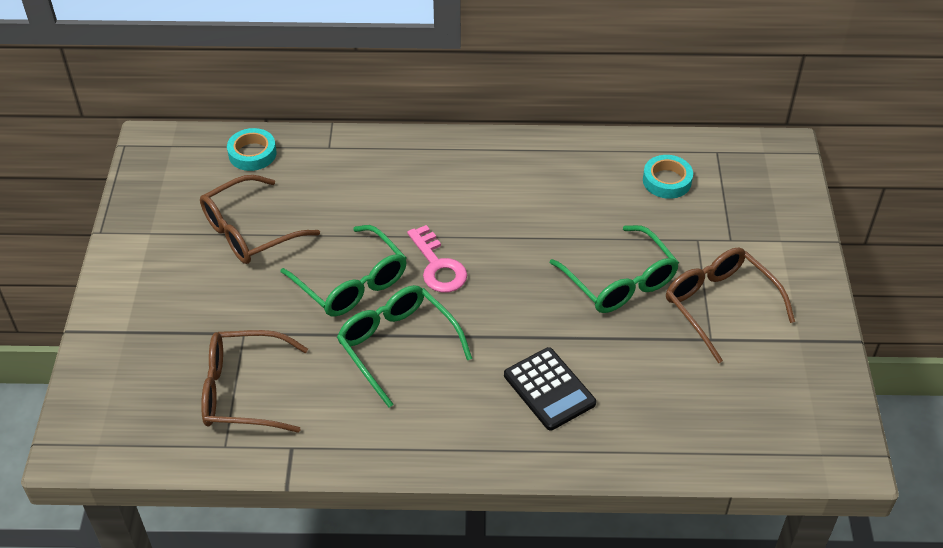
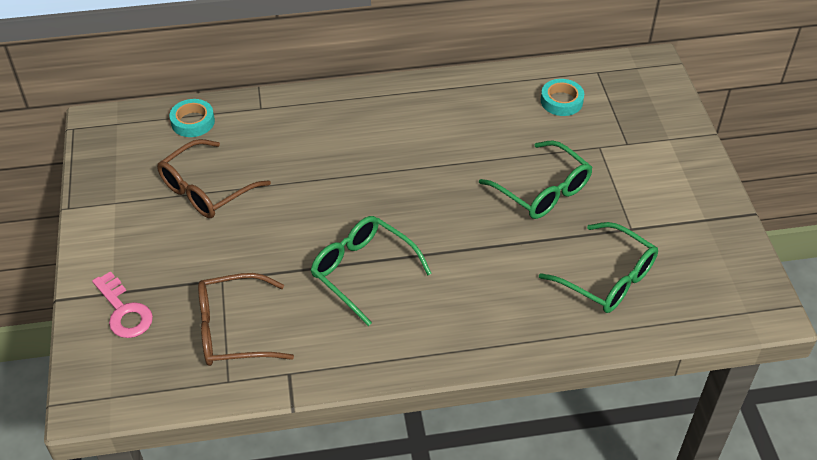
camera: 10 degrees left, 0 degrees up
(351, 283) = (309, 222): green glasses -> green glasses (607, 278)
(438, 266) = (382, 198): pink key -> pink key (124, 311)
(549, 389) = (504, 290): black calculator -> none
(719, 305) = (631, 199): brown glasses -> none

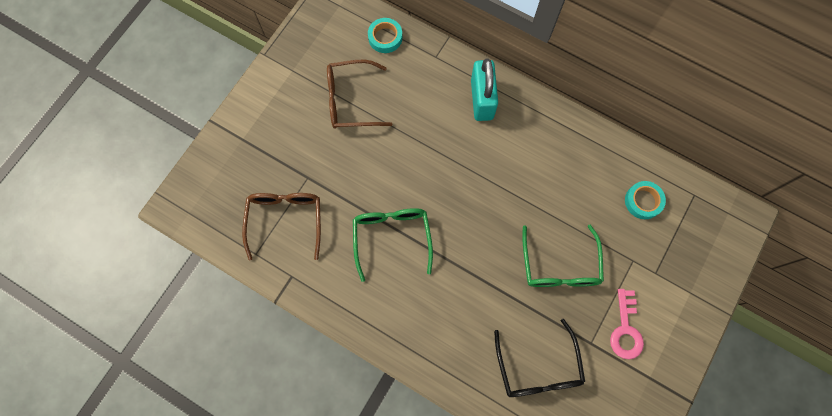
camera: 40 degrees right, 25 degrees up
(124, 311) = (238, 158): pink key -> pink key (625, 329)
(233, 330) = (285, 220): brown glasses -> brown glasses turned 60 degrees clockwise
(340, 114) = (482, 99): none -> turquoise padlock
(607, 278) = (538, 368): green glasses -> black glasses

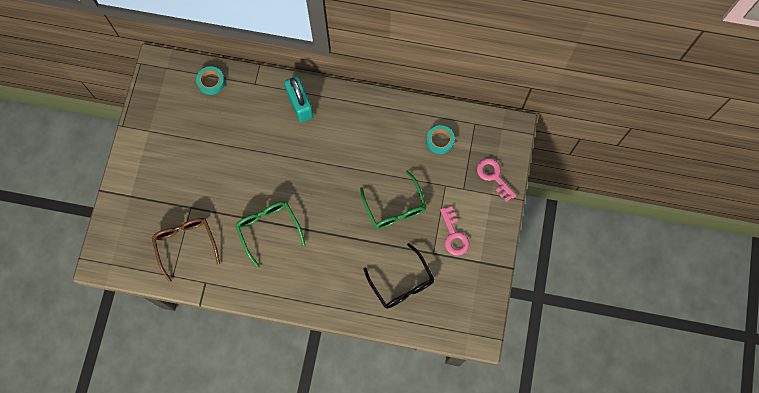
camera: 20 degrees left, 0 degrees up
(351, 100) = (202, 139): brown glasses -> none
(700, 271) = (493, 176): none -> pink key

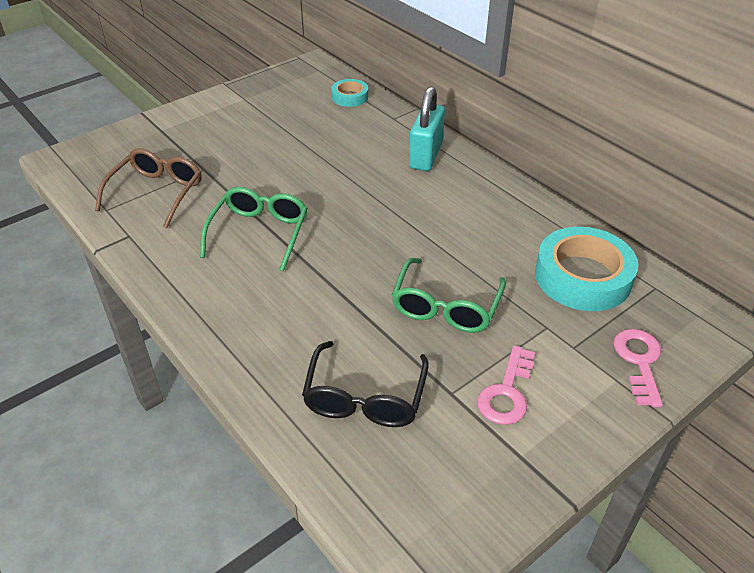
camera: 40 degrees right, 30 degrees down
(440, 141) = (582, 277): turquoise tape -> turquoise tape, size x1.94

